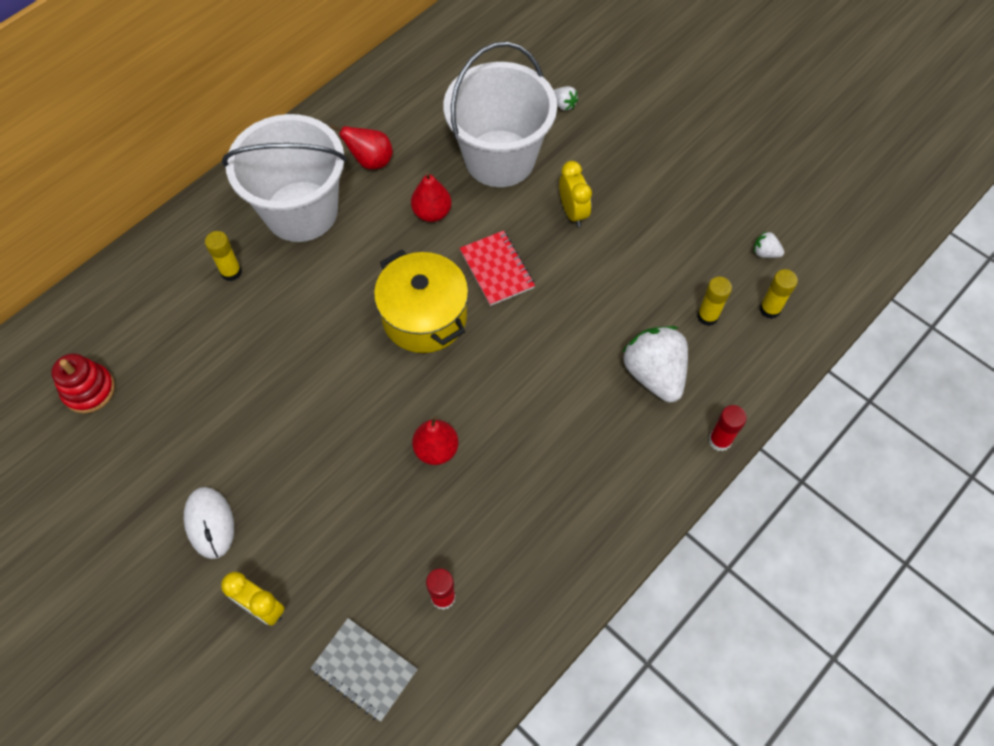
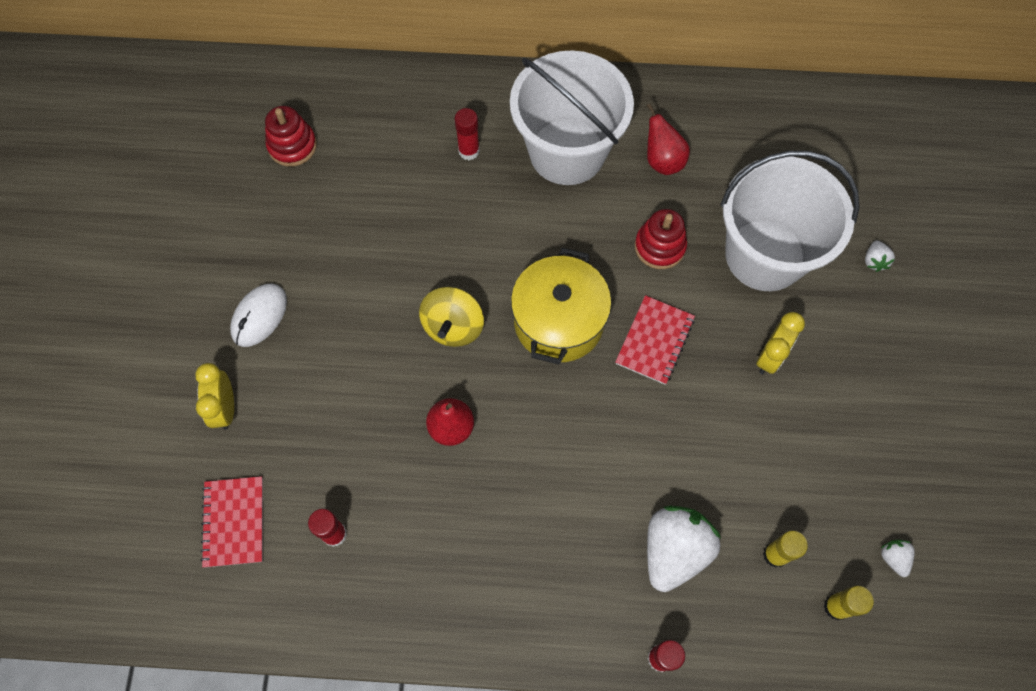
camera: 50 degrees right, 5 degrees up
(231, 272) = (469, 151): yellow glue stick -> red glue stick
(359, 389) = (453, 326): none -> yellow spinning top
(364, 670) = (234, 522): grey notebook -> red notebook
(432, 212) = (659, 247): red pear -> red stacking toy

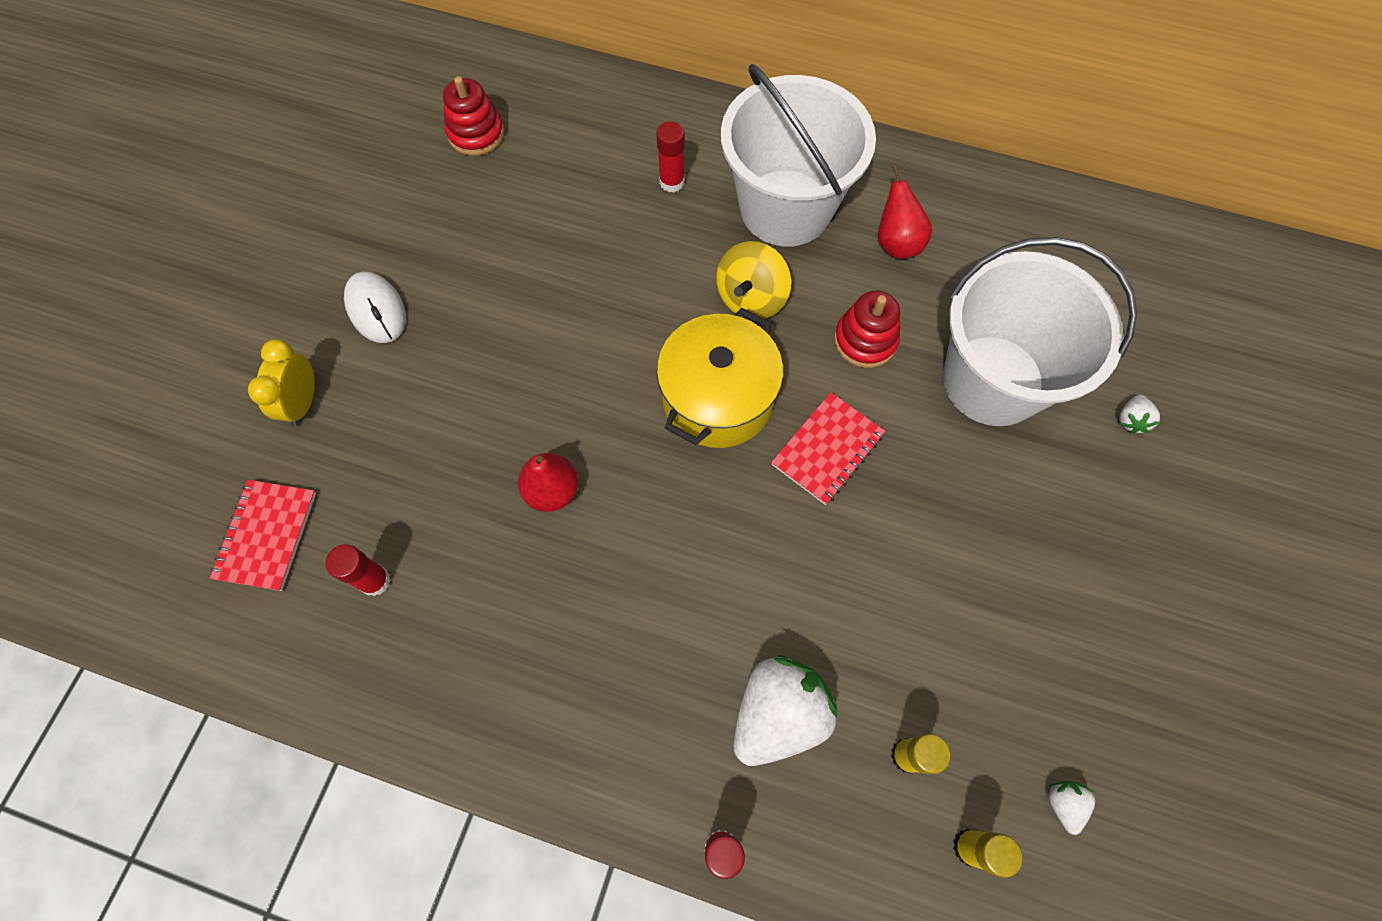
camera: 15 degrees right, 0 degrees up
(259, 316) = (376, 309): white mouse -> white mouse turned 75 degrees counterclockwise
(453, 326) = (591, 374): yellow spinning top -> yellow spinning top (751, 298)
(770, 357) = (967, 504): yellow clock -> none

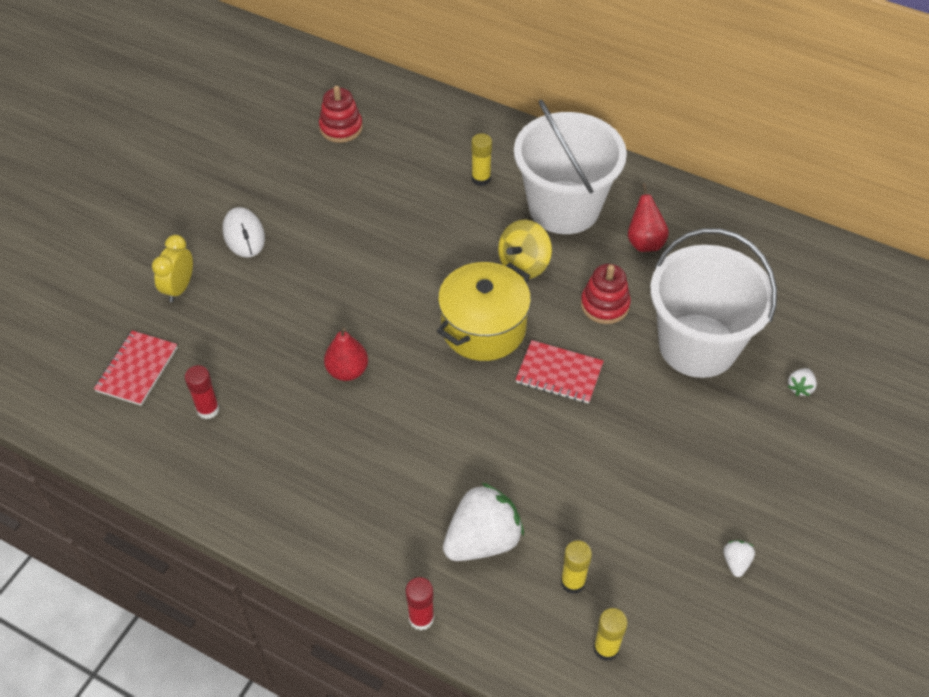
camera: 10 degrees right, 15 degrees down
(672, 182) = (481, 179): red glue stick -> yellow glue stick
(827, 449) = (559, 374): red notebook -> red notebook turned 60 degrees clockwise
(1063, 803) = (684, 632): white strawberry -> white strawberry (736, 562)

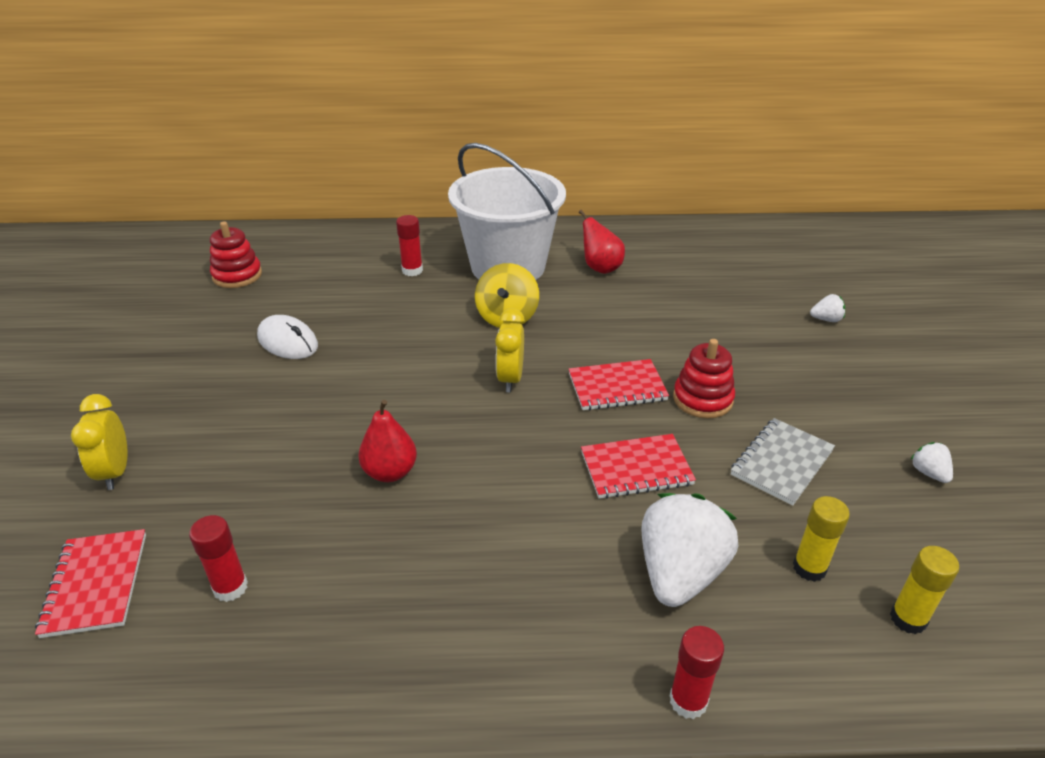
camera: 30 degrees left, 15 degrees down
(244, 235) = (176, 393): white mouse -> white mouse (288, 341)
(481, 179) = (412, 270): yellow glue stick -> red glue stick
(483, 328) = (510, 379): yellow pot -> yellow clock
(516, 450) = (636, 469): none -> red notebook
(604, 305) = (608, 321): red stacking toy -> red stacking toy (702, 399)
(628, 498) = (781, 463): none -> grey notebook
(697, 345) = (716, 321): white bucket -> none
(800, 388) = (826, 319): white strawberry -> white strawberry turned 90 degrees counterclockwise

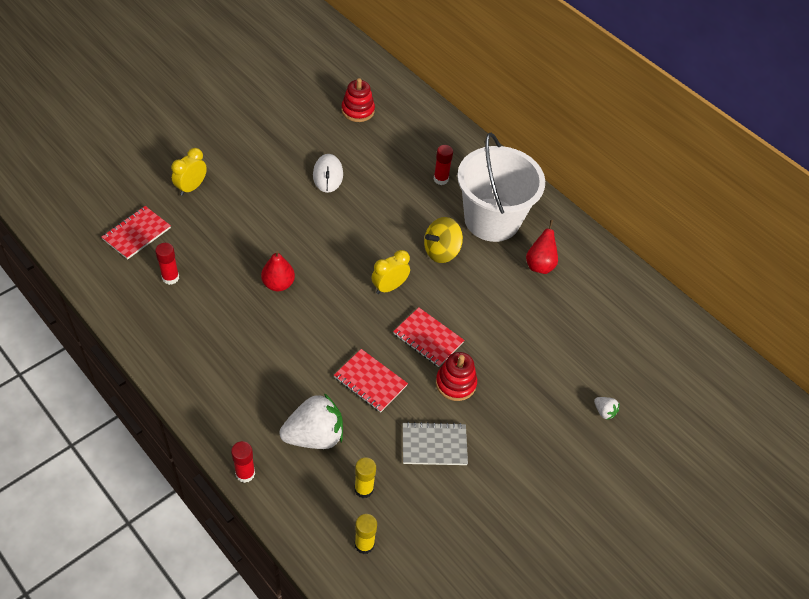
camera: 45 degrees right, 15 degrees up
(928, 473) = (490, 520): white strawberry -> none

